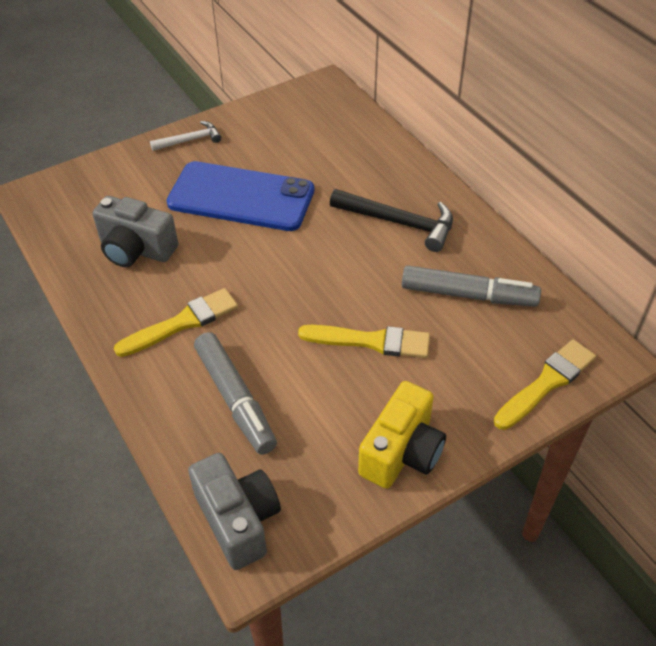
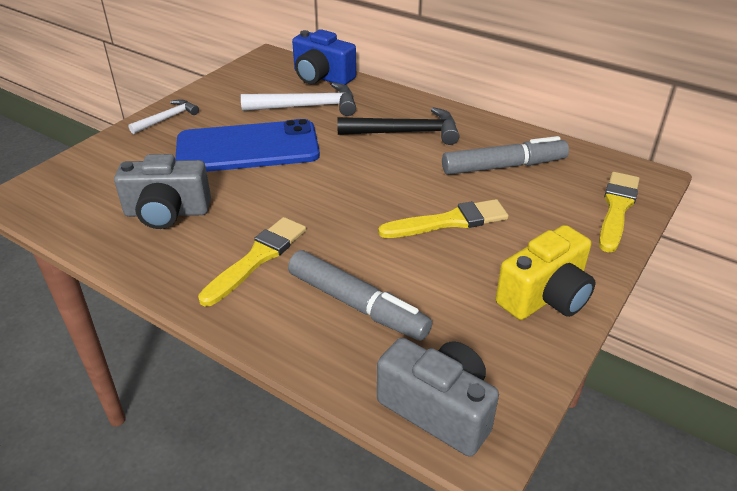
camera: 25 degrees left, 10 degrees down
(324, 161) = (307, 106): none -> white hammer
(361, 126) = (321, 77): none -> blue camera
(402, 452) = (545, 297): yellow camera -> yellow camera turned 45 degrees clockwise

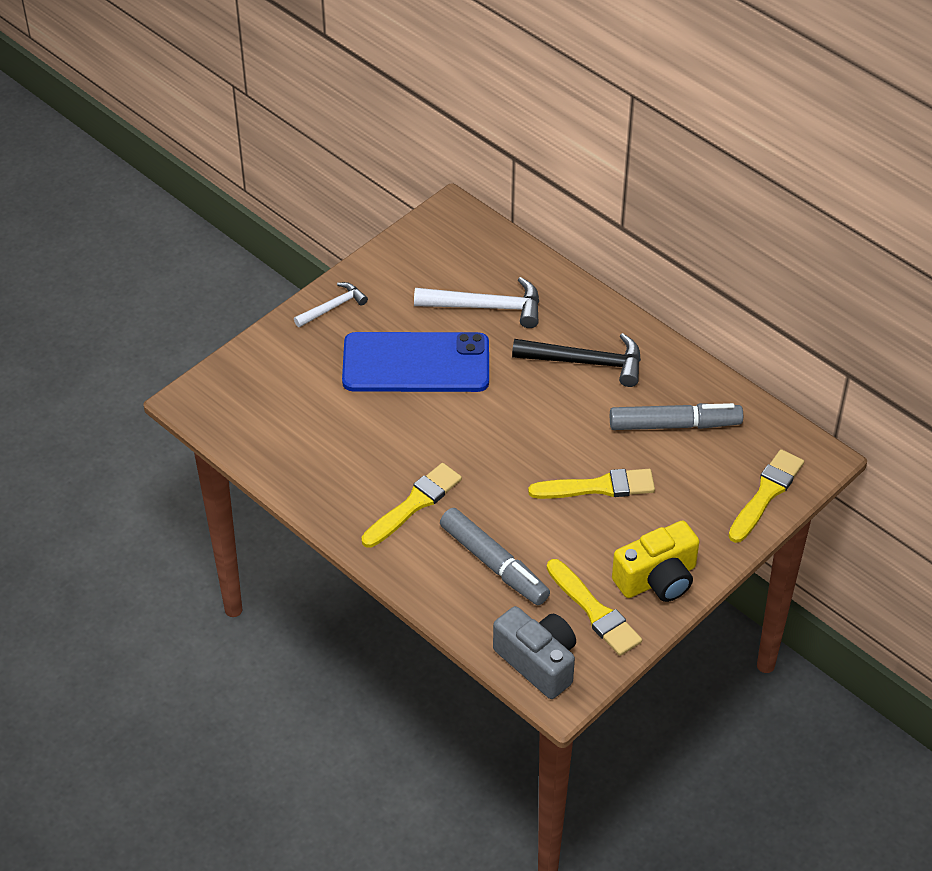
camera: 10 degrees right, 10 degrees up
(167, 213) = (334, 440): grey camera -> none
(321, 77) = (510, 258): blue camera -> none
(488, 339) = (594, 611): none -> yellow brush

